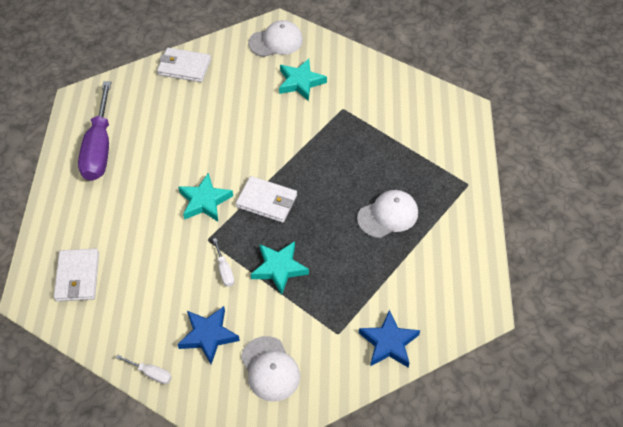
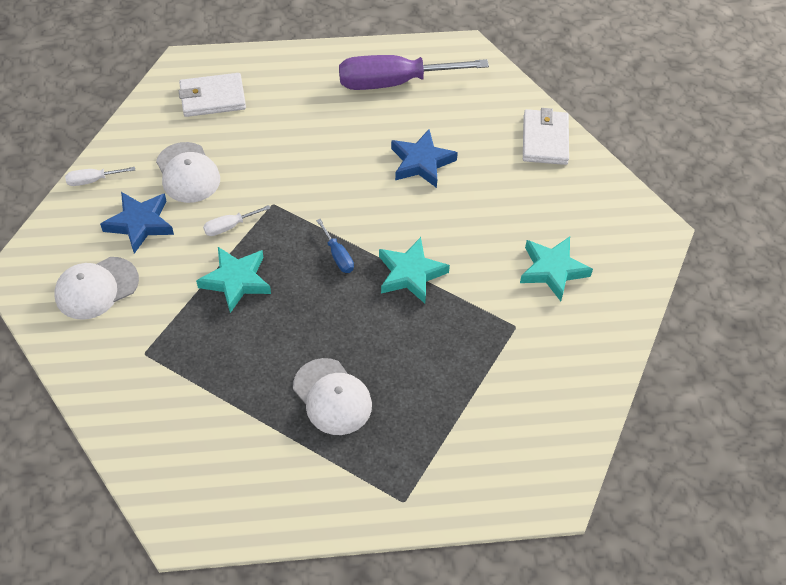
camera: 80 degrees right, 0 degrees up
(151, 373) = (93, 180): white screwdriver -> white screwdriver turned 60 degrees clockwise
(204, 201) = (329, 193): turquoise star -> turquoise star (410, 273)
(267, 201) = (338, 256): white wallet -> blue screwdriver
(276, 41) = (623, 232): white cap -> white cap (187, 173)
(389, 343) = (131, 411): blue star -> blue star (421, 162)

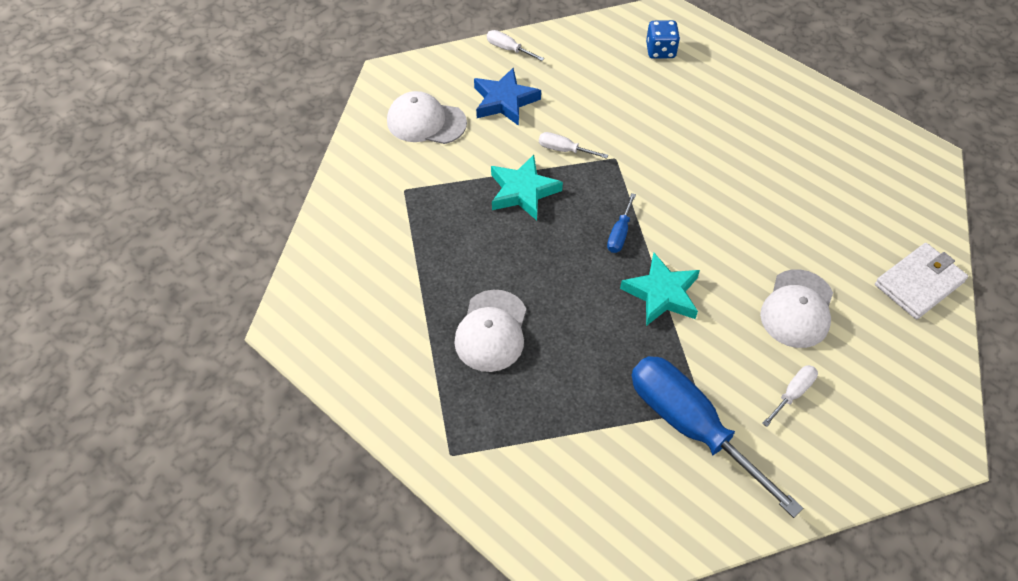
camera: 50 degrees right, 0 degrees up
(187, 173) = (579, 91): white cap -> white cap (797, 309)
(212, 98) = (660, 51): white wallet -> blue dice
(393, 82) = (827, 138): purple screwdriver -> none
(421, 162) = (776, 217): blue star -> none
(521, 343) = (690, 426): none -> blue screwdriver
(552, 270) = (793, 393): turquoise star -> white screwdriver

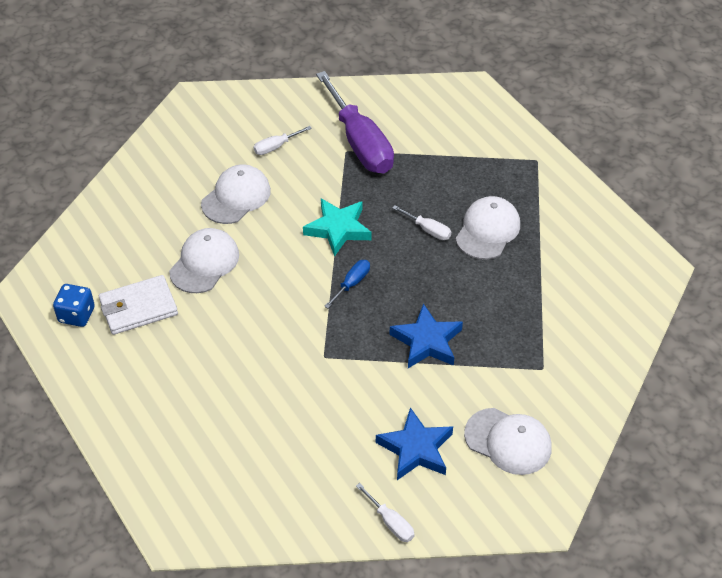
camera: 165 degrees left, 5 degrees down
(523, 191) = (427, 341): turquoise star -> blue star
(564, 150) = (372, 376): white screwdriver -> white screwdriver (428, 230)
(660, 51) = (213, 477): blue dice -> blue dice (76, 315)
(690, 426) = (360, 143): blue screwdriver -> purple screwdriver
(781, 223) = (204, 263): none -> white cap
(919, 283) = (127, 195): white wallet -> white wallet (138, 308)

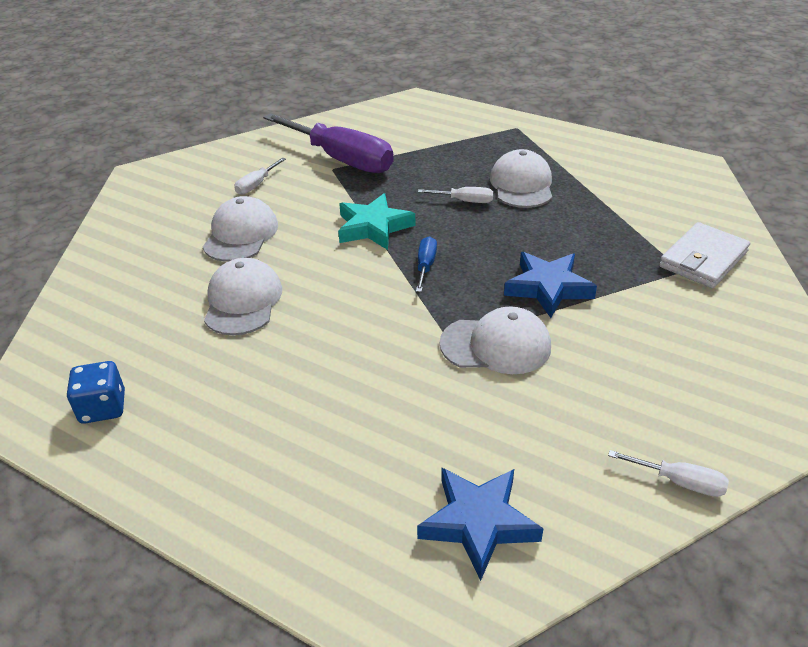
camera: 25 degrees left, 10 degrees down
(138, 308) = (185, 371): white wallet -> white wallet (703, 259)
(415, 449) = (631, 391): blue star -> blue star (478, 523)
(508, 441) = (717, 345): white cap -> white cap (496, 345)

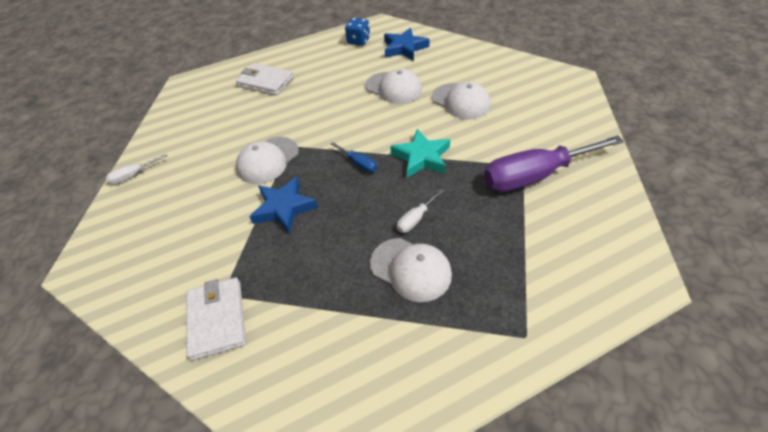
camera: 125 degrees right, 10 degrees up
(256, 185) = (522, 122): white screwdriver -> none
(319, 470) = (266, 82): none -> white wallet
(478, 523) = (196, 111): blue star -> blue star (404, 48)

